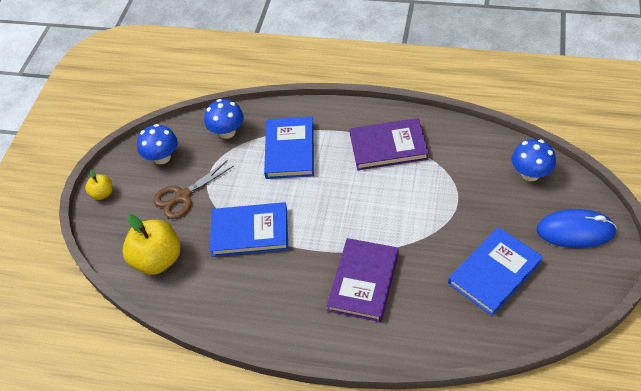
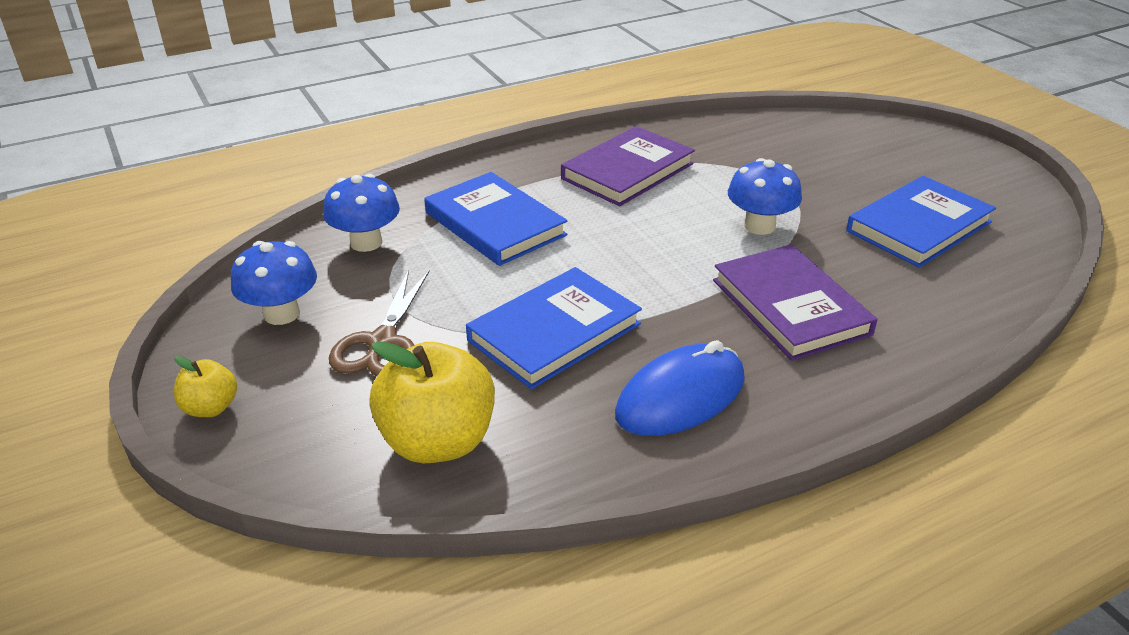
camera: 45 degrees left, 15 degrees down
(494, 273) = (918, 226): blue book -> blue book turned 45 degrees clockwise
(530, 174) = (821, 134): blue mushroom -> blue mushroom (759, 226)
(575, 231) = (936, 159): blue mouse -> blue mouse (680, 397)

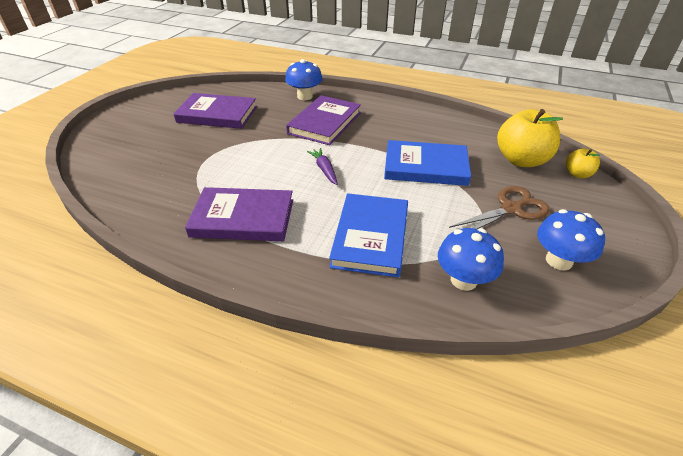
camera: 130 degrees left, 5 degrees up
(211, 408) = (625, 229): yellow apple -> yellow apple (577, 174)
(654, 250) = (324, 170): none -> purple carrot
(680, 397) = (414, 125): blue mouse -> none
(759, 226) = (263, 150): blue mushroom -> blue mushroom (305, 96)
(918, 226) = (217, 114): blue book -> purple book

